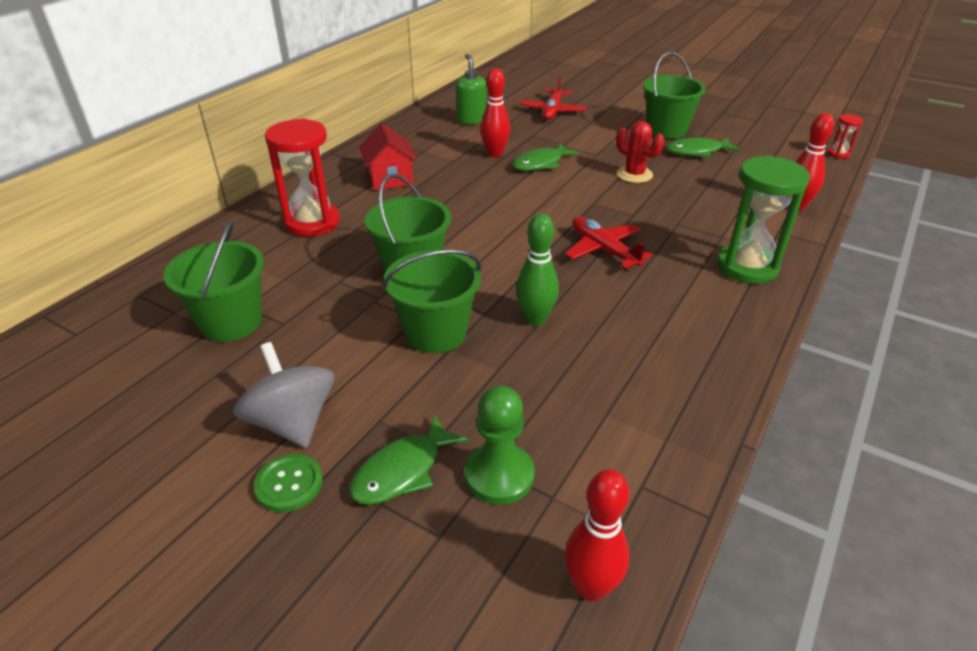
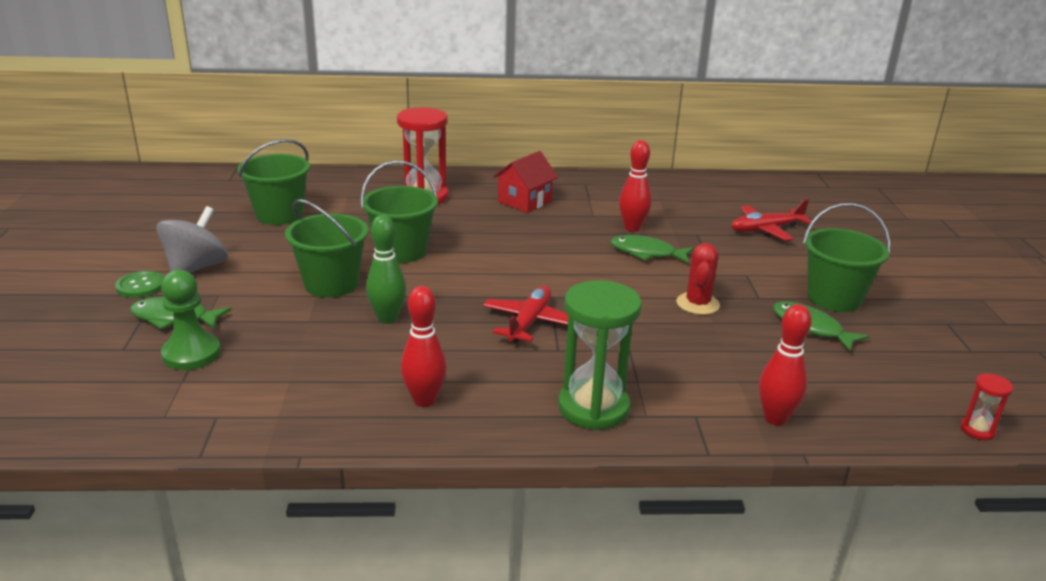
camera: 55 degrees right, 10 degrees down
(471, 120) = (680, 200): green soap dispenser -> none
(591, 587) = (103, 418): red bowling pin -> red bowling pin (424, 400)

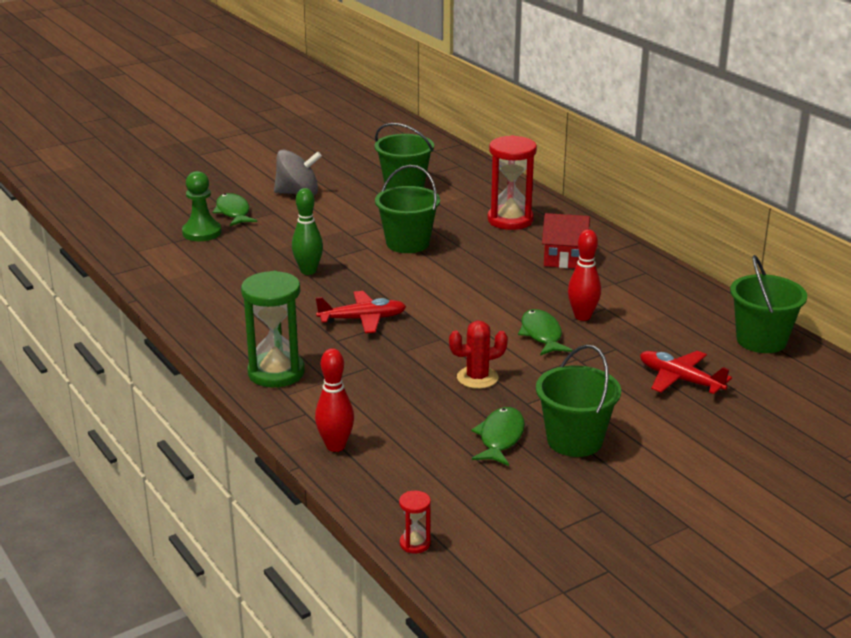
camera: 60 degrees right, 0 degrees up
(141, 286) = (257, 188): green button -> none
(331, 284) = (330, 238): green bucket -> green bucket (761, 340)
(424, 400) = (226, 315): red bowling pin -> none

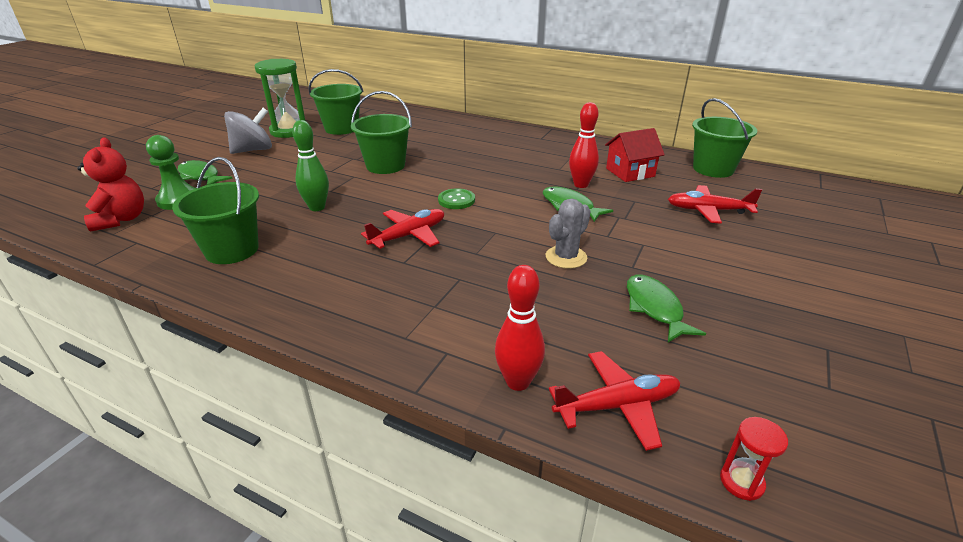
camera: 30 degrees left, 5 degrees up
(149, 239) = (121, 219): none -> red teddy bear
(276, 373) = (371, 316): green hourglass -> green hourglass (289, 131)
(387, 482) = (617, 405): none -> red plane
(438, 298) = (456, 200): none -> green button
(477, 378) = (566, 257): red cactus -> grey cactus
(510, 220) = (447, 134): red hourglass -> none
(564, 258) = (516, 149): red house -> red house (630, 172)
(574, 440) = (712, 287): green bucket -> green bucket (232, 250)

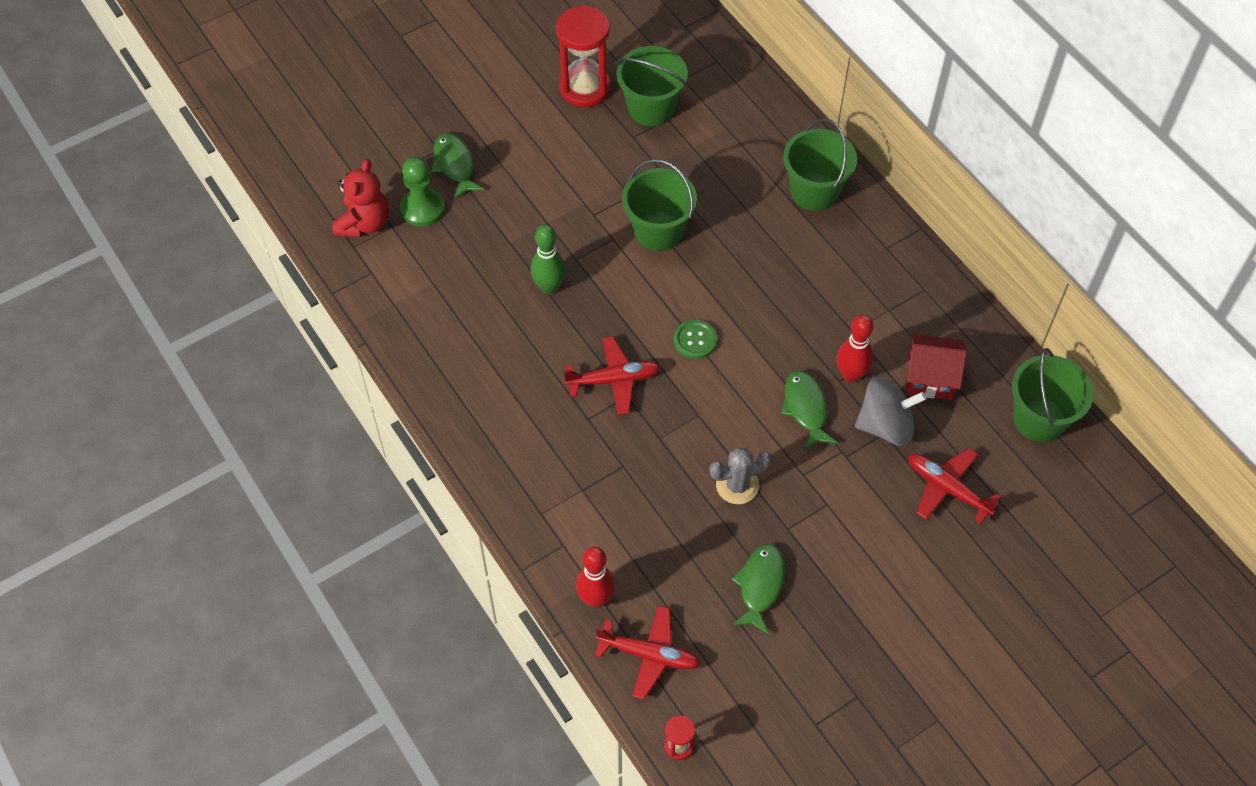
camera: 30 degrees right, 25 degrees up
(232, 250) = (448, 326): green bucket -> green bucket (814, 191)
(253, 150) = (527, 124): grey spinning top -> grey spinning top (885, 425)
(289, 131) = (585, 88): green hourglass -> red hourglass

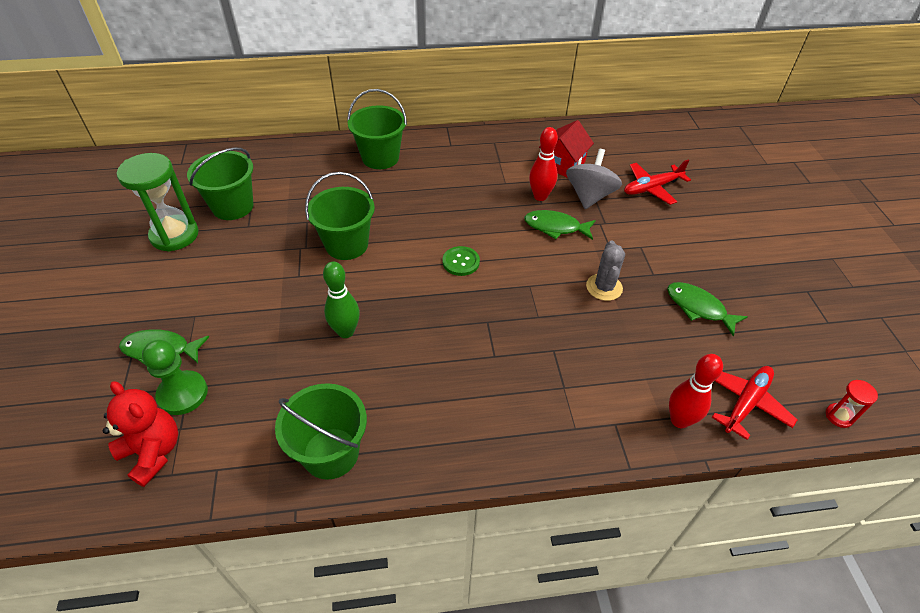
camera: 65 degrees left, 10 degrees down
(585, 88) = (174, 235): red hourglass -> green hourglass
(614, 380) = (466, 324): red plane -> none
(1039, 419) = (617, 135): green bucket -> green bucket (331, 453)

